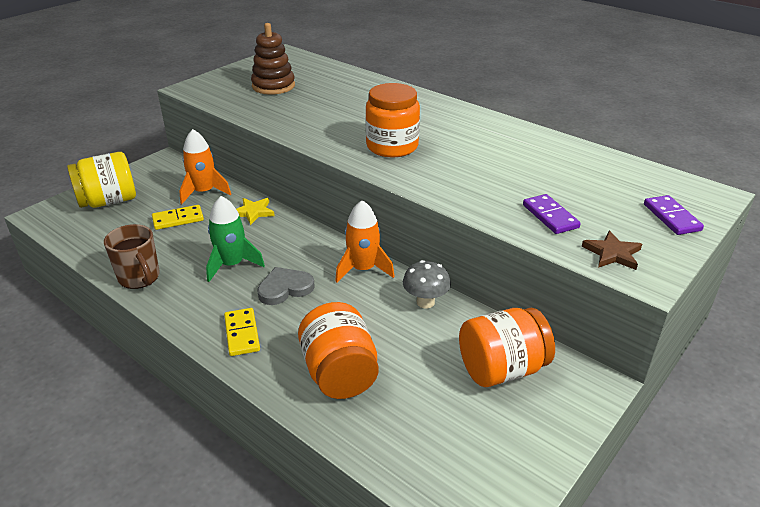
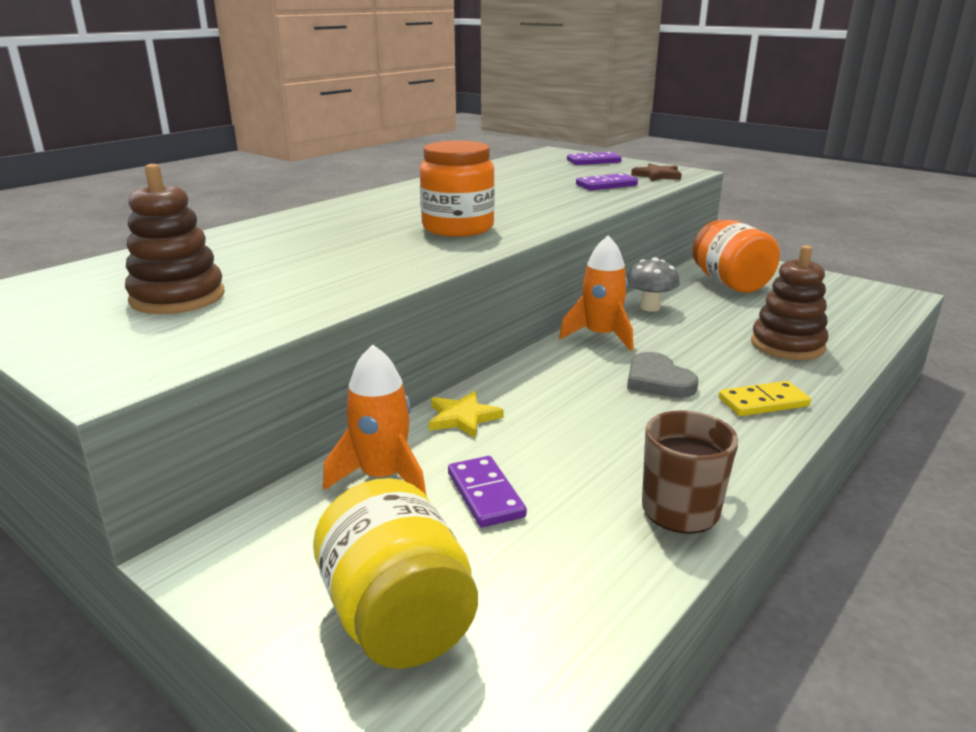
camera: 90 degrees left, 10 degrees down
(178, 219) = (485, 495): yellow domino -> purple domino
(232, 264) = (616, 423): green rocket -> none
(339, 373) = (787, 345): orange jar -> brown stacking toy

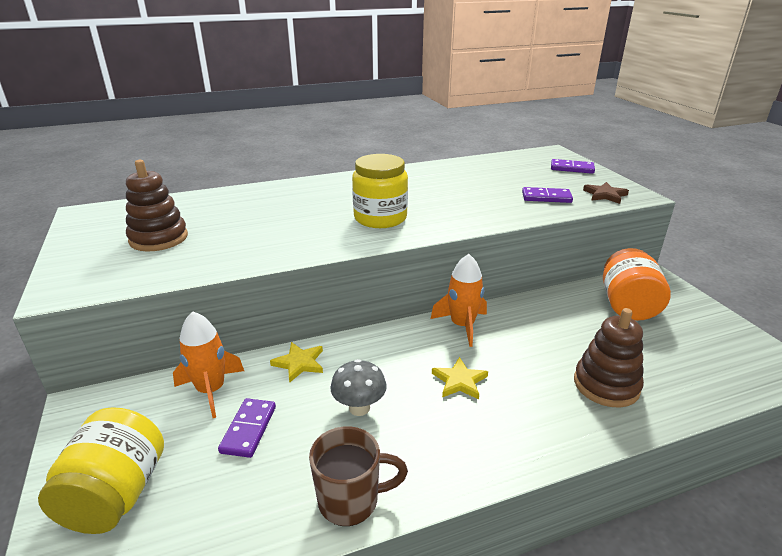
camera: 30 degrees right, 5 degrees up
(458, 228) = (380, 218): orange jar -> yellow jar
(650, 307) = (530, 310): grey mushroom -> grey mushroom (359, 408)
(658, 380) = (459, 381): grey heart -> yellow star
(763, 402) = (518, 433): yellow domino -> none

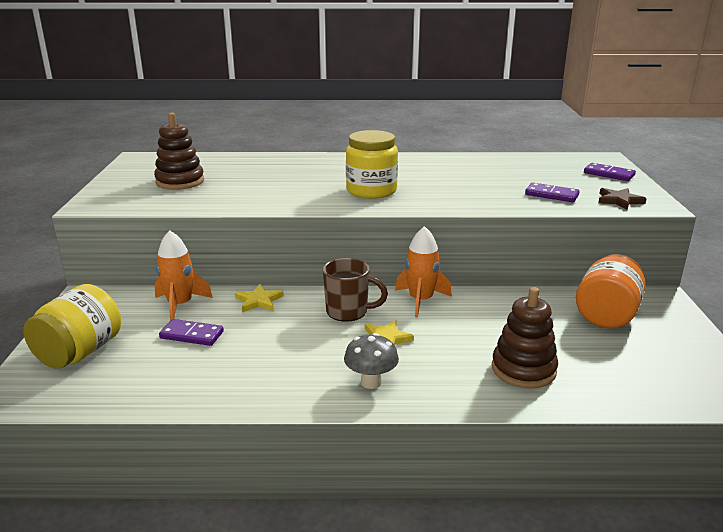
camera: 20 degrees right, 5 degrees down
(248, 429) = (192, 335): purple domino -> purple domino turned 75 degrees clockwise
(351, 500) = (238, 394): brown mug -> brown mug (348, 312)
(359, 408) = (286, 339): grey mushroom -> grey mushroom (371, 382)

